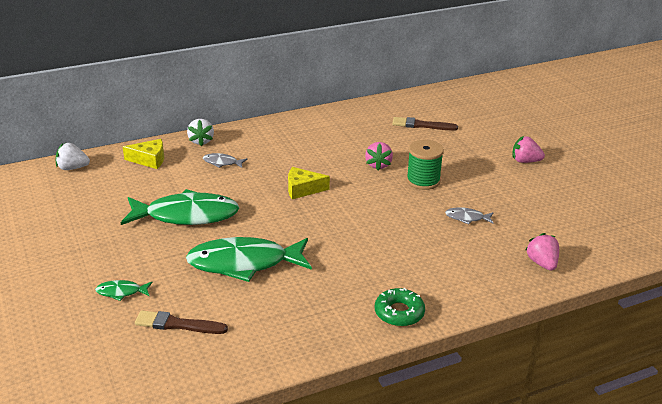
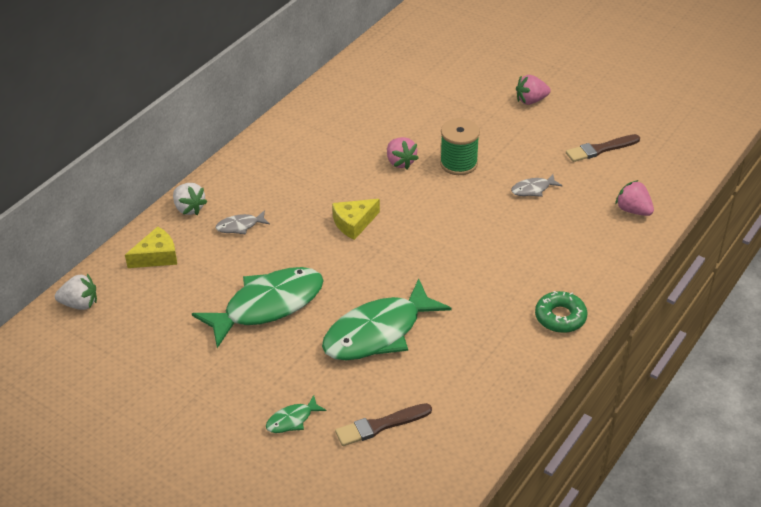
camera: 30 degrees left, 10 degrees up
(72, 168) = (80, 304): white strawberry -> white strawberry turned 150 degrees counterclockwise
(421, 125) = (399, 95): brown brush -> brown brush (600, 149)

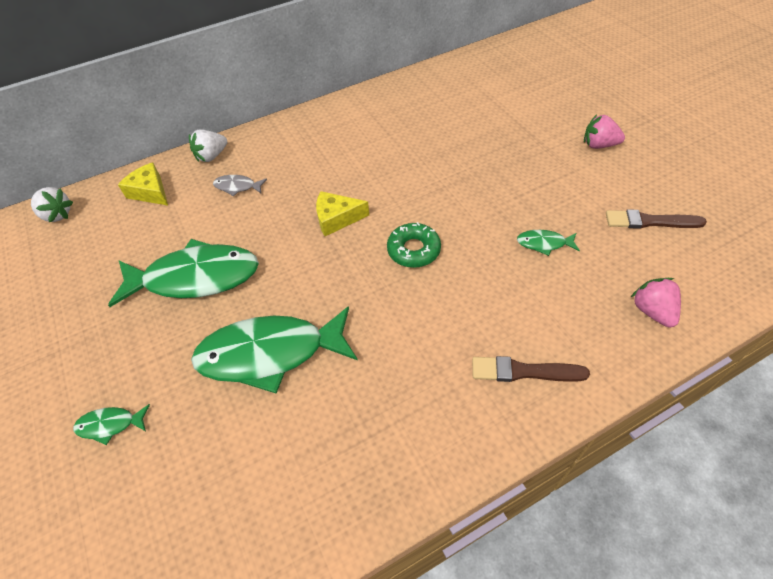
camera: 30 degrees right, 10 degrees up
(156, 256) = (150, 192): yellow cheese -> yellow cheese turned 135 degrees counterclockwise
(189, 208) = (212, 156): white strawberry -> white strawberry turned 60 degrees clockwise
(380, 425) = (184, 480): brown brush -> brown brush (524, 371)
(400, 162) = (424, 170): pink strawberry -> none
(458, 163) = (481, 189): green spool -> none
(533, 189) = (544, 243): grey fish -> green fish
(560, 317) = (480, 423): green donut -> green donut (413, 250)

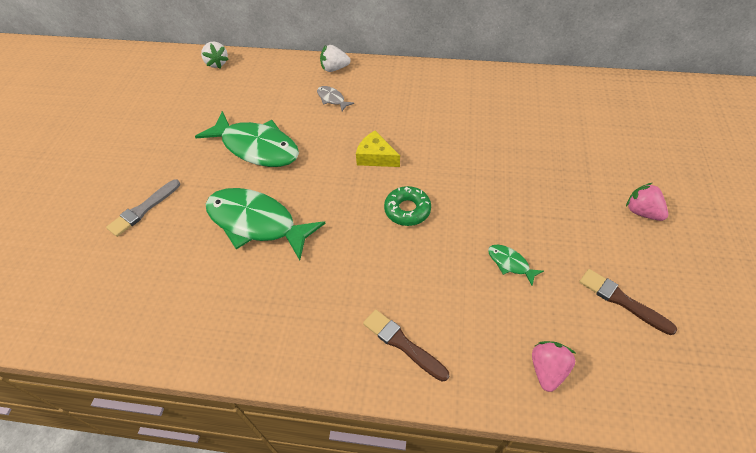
camera: 35 degrees right, 0 degrees up
(110, 425) = (143, 209): green fish -> grey brush
(150, 192) = (278, 75): yellow cheese -> none

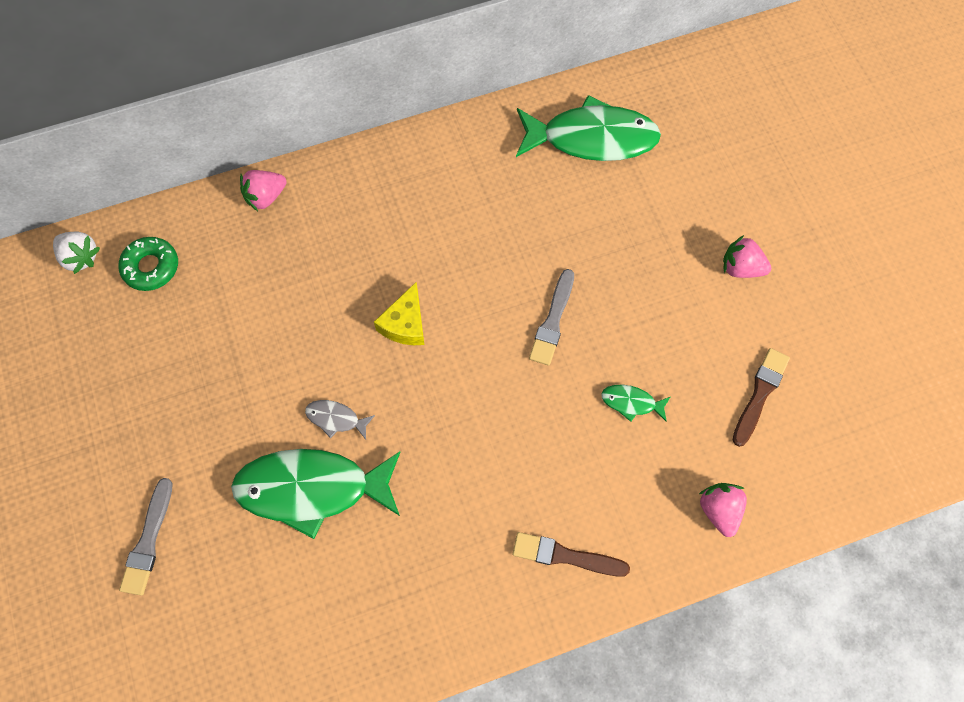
camera: 30 degrees left, 15 degrees up
(256, 147) = (238, 378): green fish -> green fish (592, 138)
(332, 99) = (294, 253): grey fish -> grey fish (336, 419)
(334, 68) = (265, 197): white strawberry -> pink strawberry
(375, 157) = (405, 324): yellow cheese -> yellow cheese turned 75 degrees counterclockwise
(407, 210) = (484, 384): green donut -> green donut (151, 267)
(477, 191) = (553, 321): none -> grey brush
(622, 301) = (760, 394): brown brush -> brown brush turned 105 degrees clockwise

